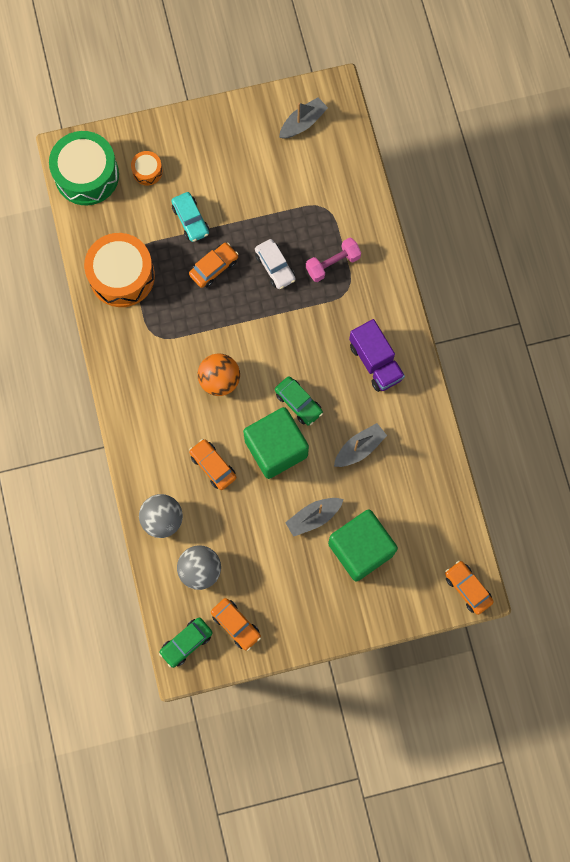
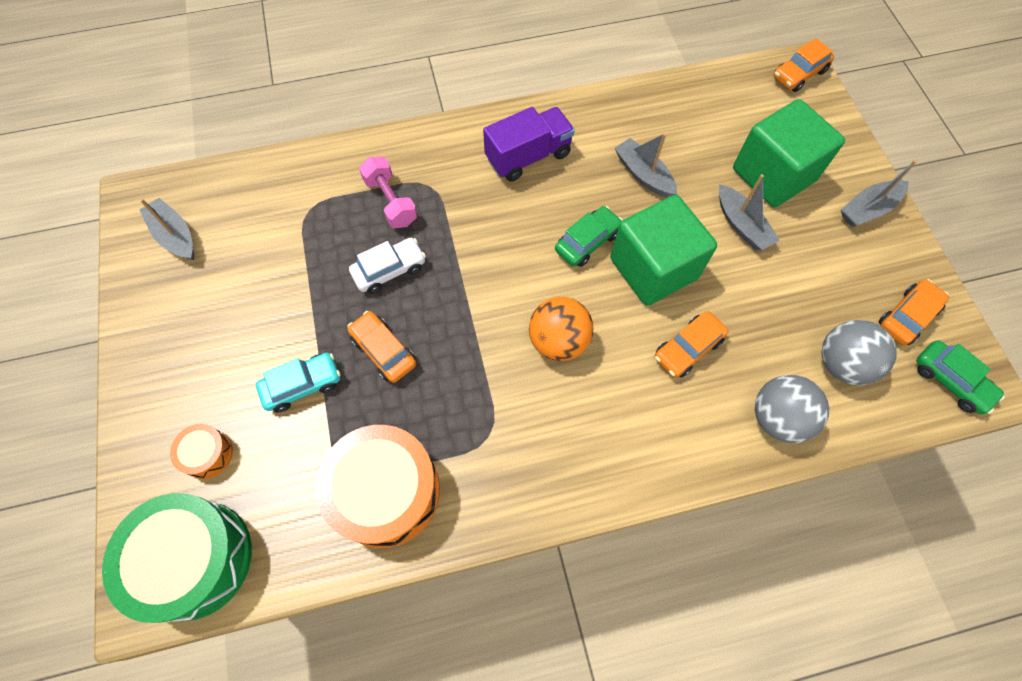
camera: 90 degrees left, 10 degrees down
(328, 617) = (868, 209): none -> grey boat

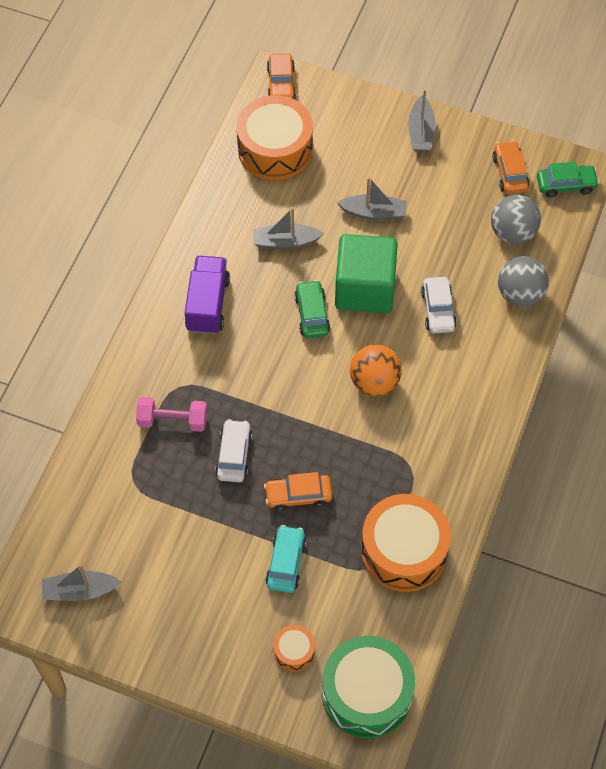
camera: 55 degrees left, 5 degrees down
(688, 349) = (438, 310): orange car -> white car
(729, 110) = (275, 149): none -> orange drum
(773, 175) = (350, 164): green cube -> none

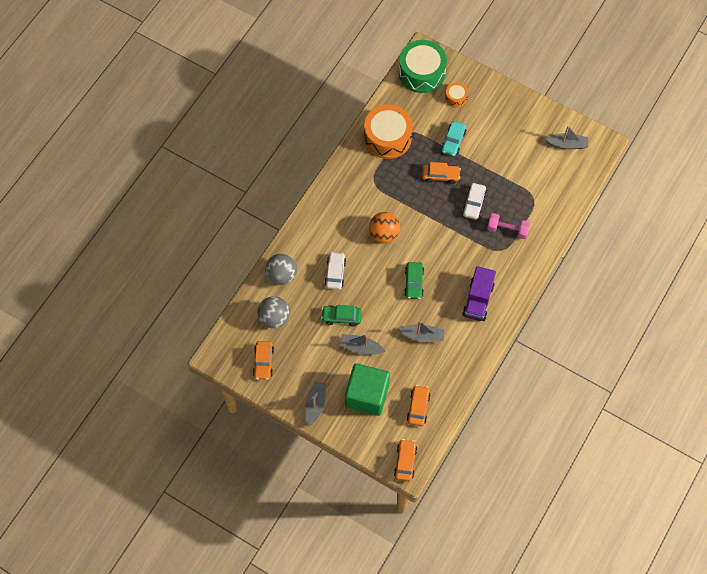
camera: 170 degrees left, 5 degrees up
(275, 149) = (418, 407): orange drum -> orange car
(365, 289) = (377, 295): green cube -> green cube (367, 395)
(566, 185) = (229, 347): green car -> green car (341, 317)

